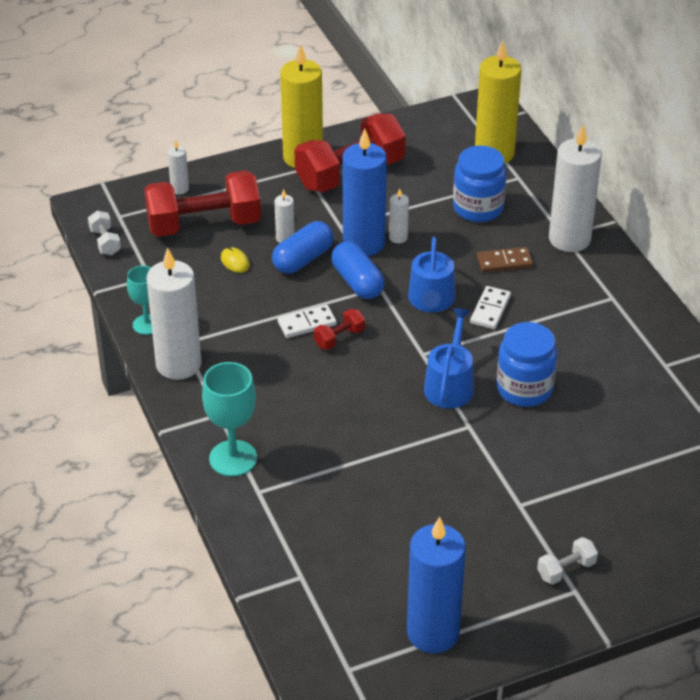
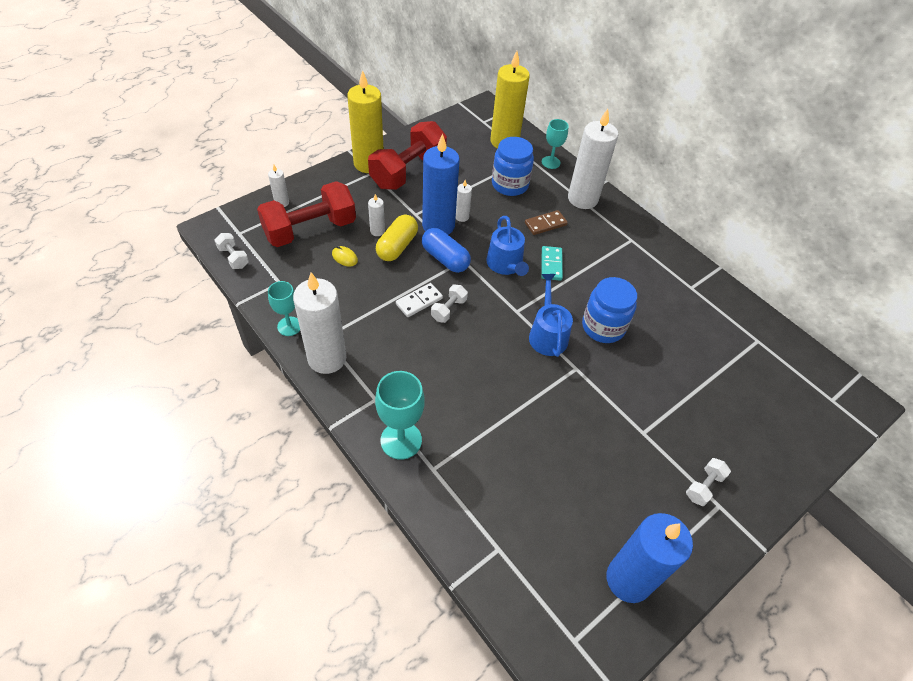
camera: 20 degrees left, 10 degrees up
(303, 259) = (397, 246): blue capsule -> yellow capsule
(339, 338) = (449, 309): red dumbbell -> white dumbbell
(490, 310) = (551, 264): white domino -> turquoise domino
(546, 188) = (550, 162): none -> turquoise goblet

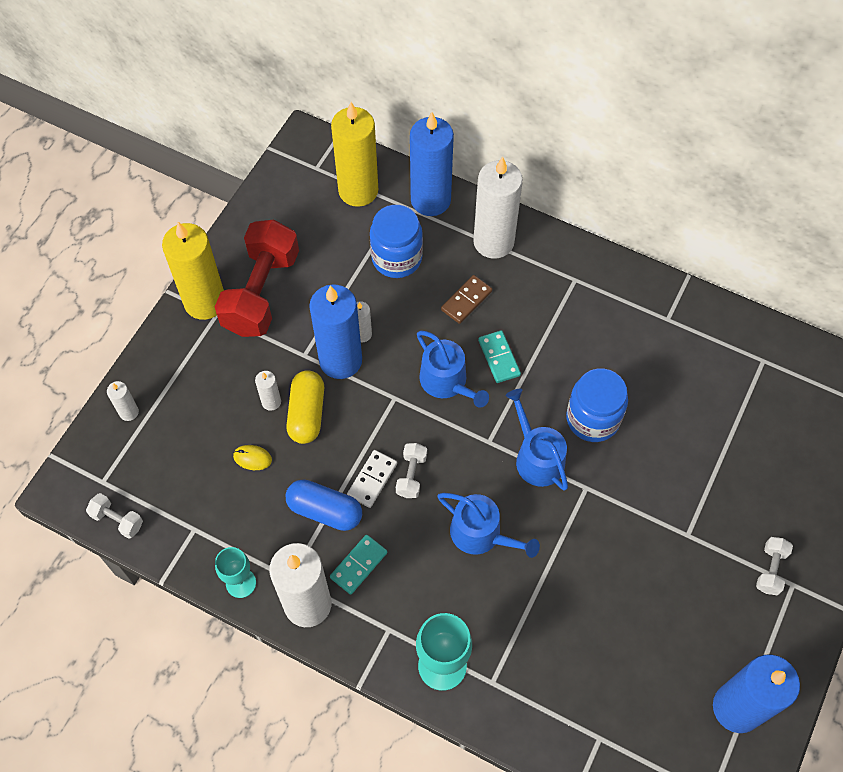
camera: 20 degrees left, 10 degrees up
(310, 230) = (188, 437): red dumbbell -> none
(378, 349) = (359, 565): none -> turquoise domino
(445, 259) = (372, 405): blue capsule -> blue capsule (325, 511)
(479, 366) = (481, 534): none -> blue watering can
(550, 162) = (430, 200): turquoise goblet -> blue candle

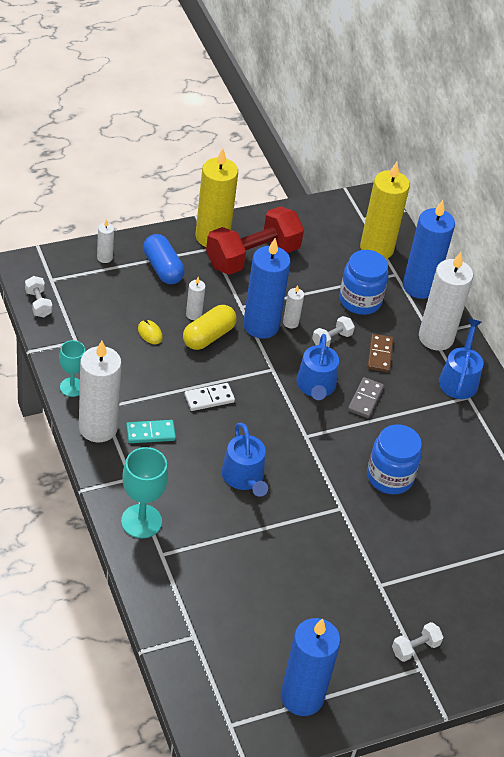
camera: 35 degrees right, 15 degrees down
(325, 511) = (162, 391): blue capsule -> blue capsule (162, 268)
(411, 475) = (236, 415): white dumbbell -> white dumbbell (332, 339)
(466, 300) = (379, 354): brown domino -> brown domino turned 75 degrees counterclockwise
(499, 358) = (365, 399): turquoise domino -> grey domino
(536, 457) = (327, 467): blue watering can -> blue watering can (459, 379)

